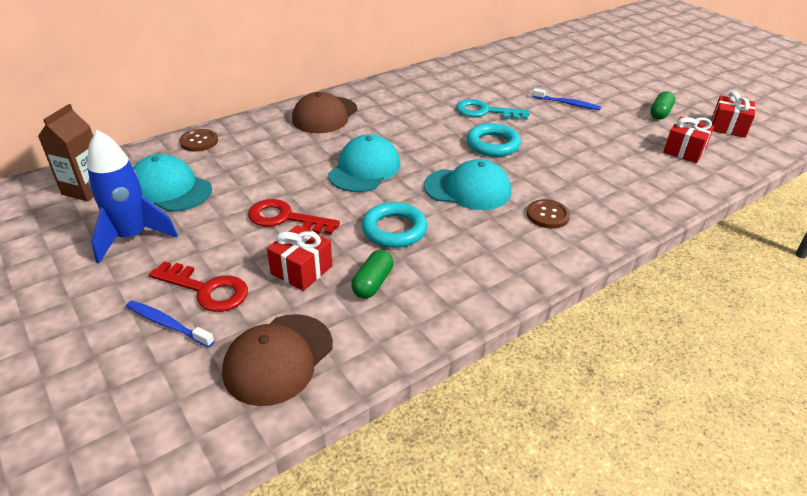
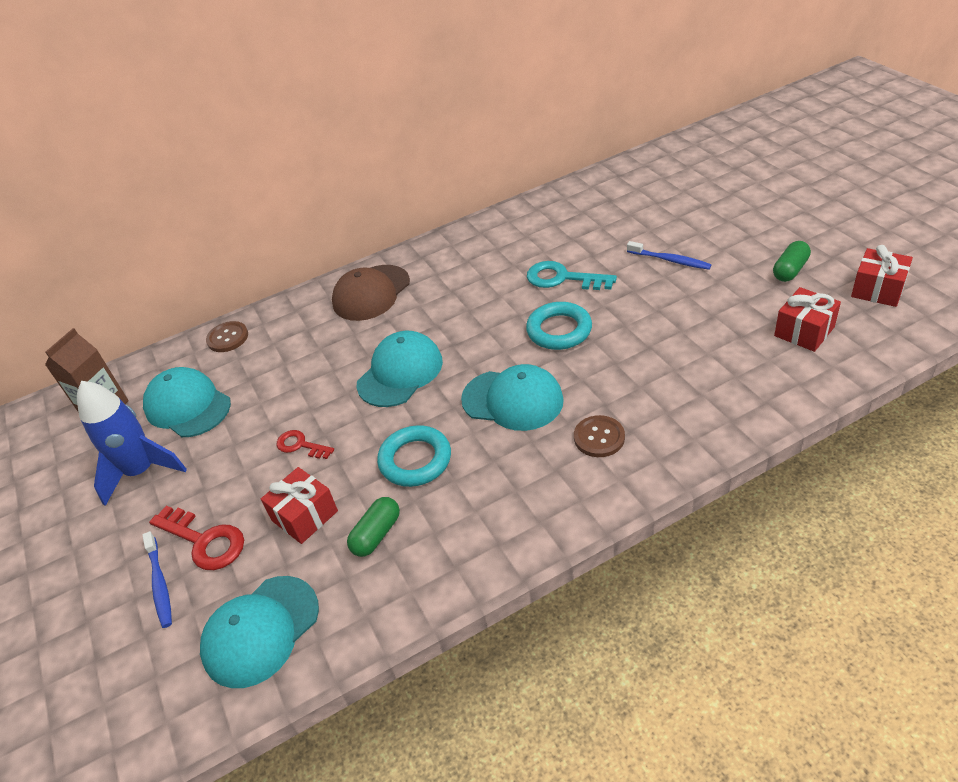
camera: 15 degrees right, 5 degrees up
(167, 324) = (160, 584): blue toothbrush -> blue toothbrush turned 150 degrees counterclockwise
(278, 359) = (261, 631): brown cap -> turquoise cap
(285, 218) = (300, 445): red key -> red key, size x0.61

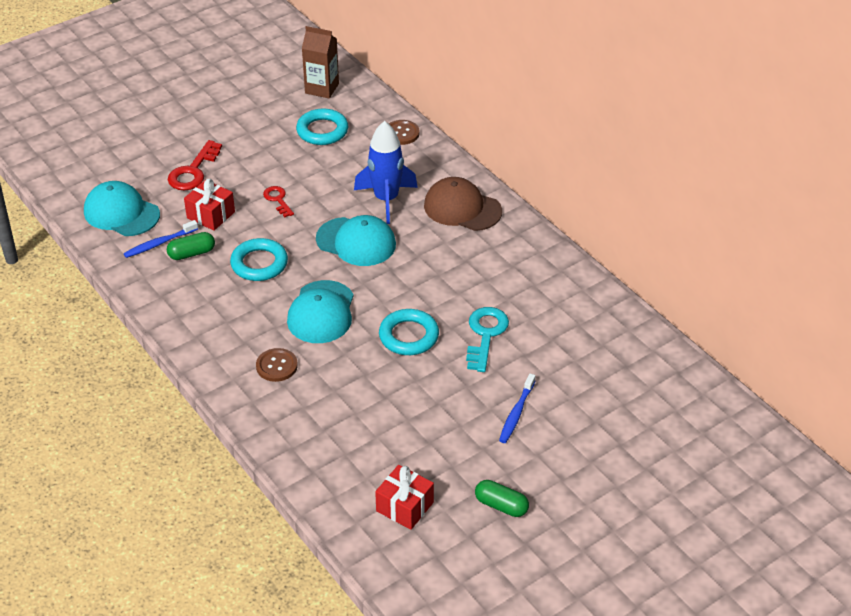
camera: 75 degrees right, 0 degrees up
(141, 471) = (257, 125): blue rocket -> blue rocket (386, 199)
(160, 584) = (160, 160): blue toothbrush -> blue toothbrush (159, 243)
(187, 406) = (322, 131): turquoise cap -> turquoise ring
(300, 445) = (278, 200): red key -> red key turned 45 degrees counterclockwise
(376, 534) = (192, 253): green capsule -> green capsule turned 45 degrees counterclockwise
(877, 290) = (469, 571): red gift -> none

